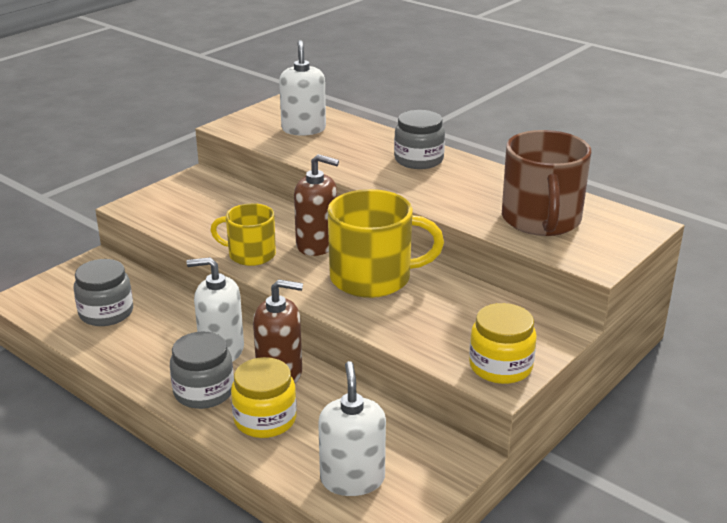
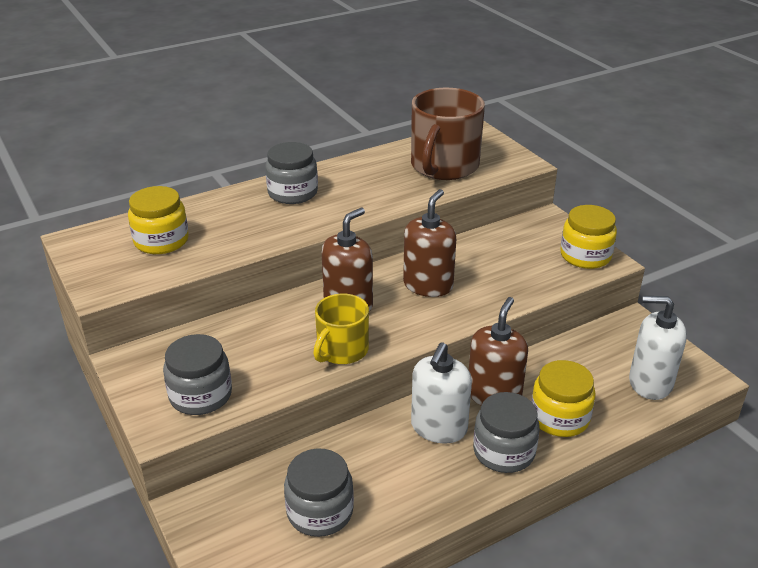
camera: 70 degrees left, 5 degrees up
(170, 211) = (200, 395): none -> grey jar
(303, 129) = (161, 241): white soap dispenser -> yellow jar
(373, 278) = (428, 285): yellow mug -> brown soap dispenser
(541, 220) = (444, 166): brown mug -> brown mug turned 90 degrees clockwise

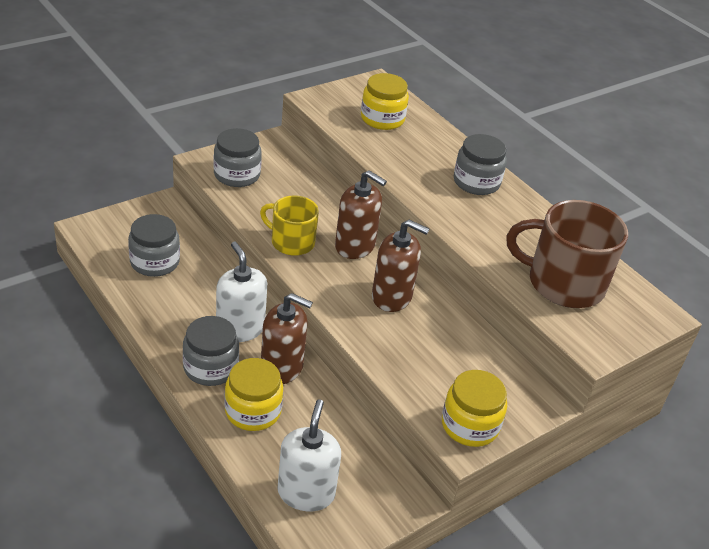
camera: 80 degrees right, 5 degrees up
(439, 427) = (240, 328): white soap dispenser -> white soap dispenser turned 45 degrees clockwise

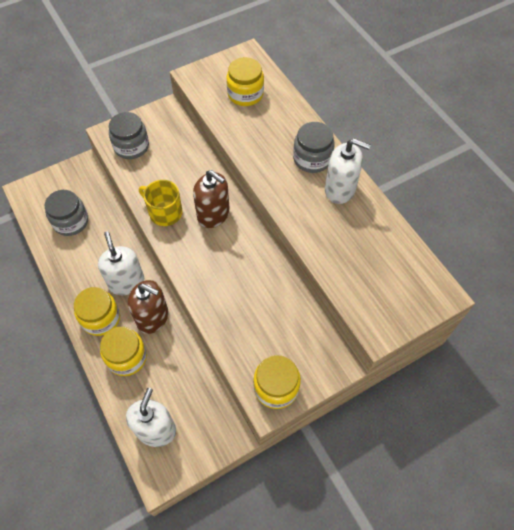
camera: 10 degrees right, 20 degrees up
(210, 367) = (101, 318): grey jar -> yellow jar
(392, 297) = (235, 264): brown soap dispenser -> none
(516, 212) = (340, 189): none -> white soap dispenser
(563, 283) = (366, 263): brown mug -> none

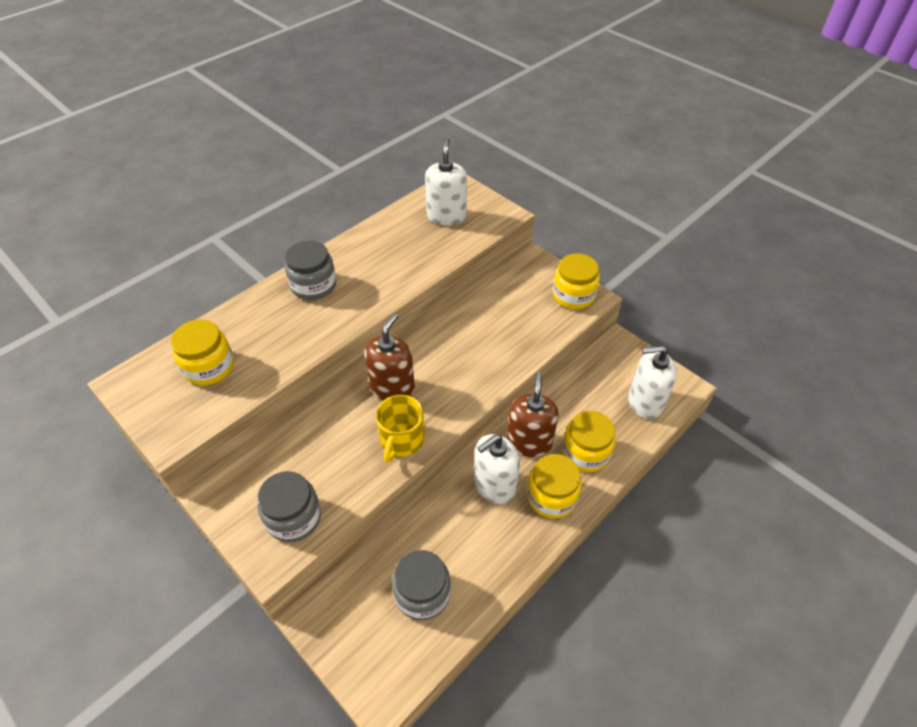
camera: 105 degrees left, 10 degrees down
(340, 189) = (353, 258): white soap dispenser -> white soap dispenser (446, 216)

